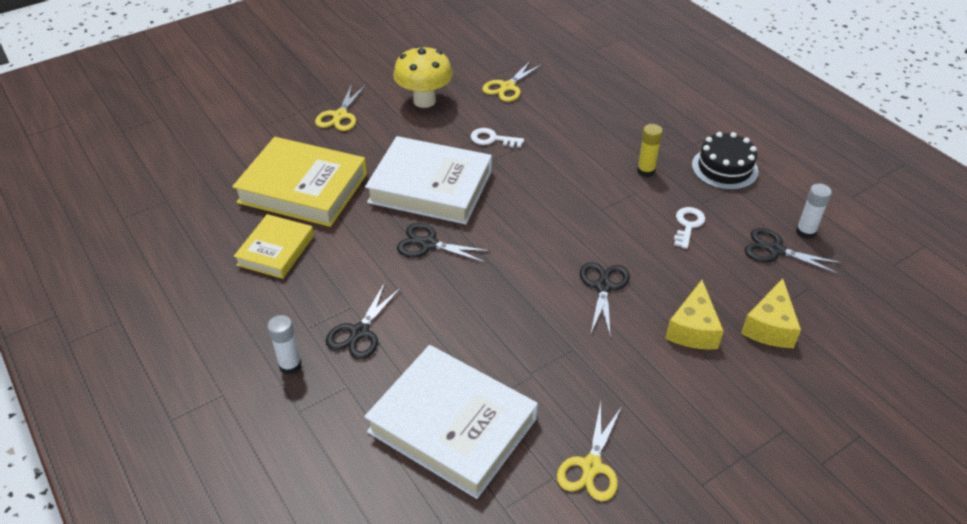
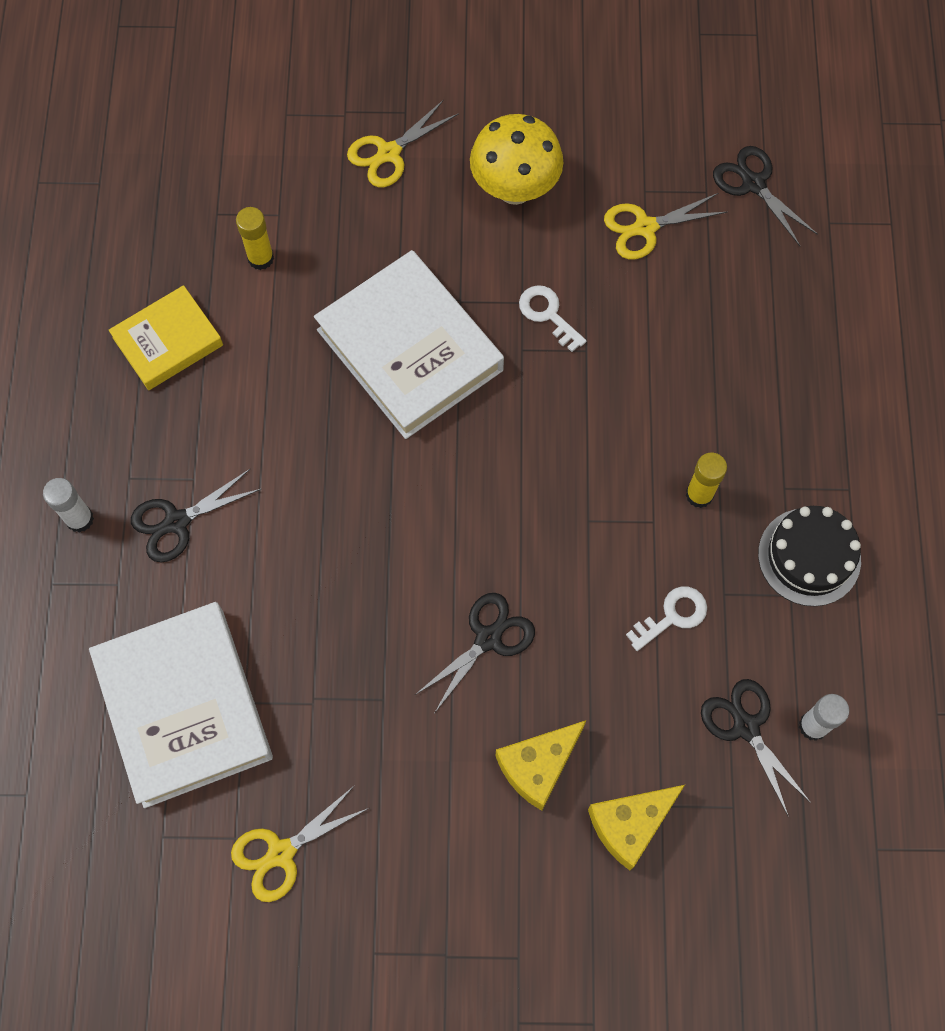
camera: 35 degrees right, 25 degrees up
(303, 188) = (261, 258): yellow book -> yellow glue stick
(428, 244) = (340, 442): black scissors -> black scissors (753, 184)

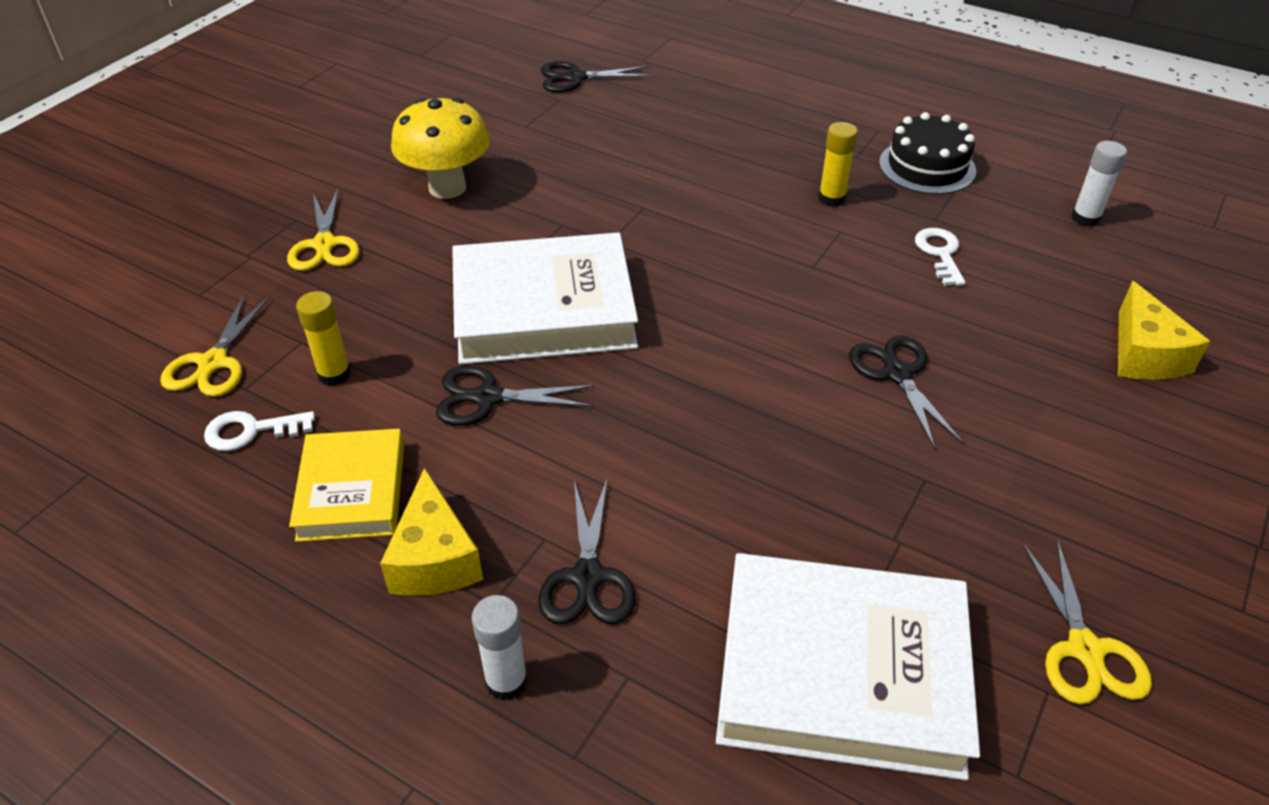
camera: 60 degrees left, 25 degrees down
(538, 766) = (1056, 392): yellow cheese -> yellow cheese (434, 558)
(548, 314) = (588, 214): white key -> white key (251, 431)
(645, 227) = (559, 137): yellow scissors -> yellow scissors (213, 362)
(746, 727) = (1071, 252): black scissors -> black scissors (488, 398)

